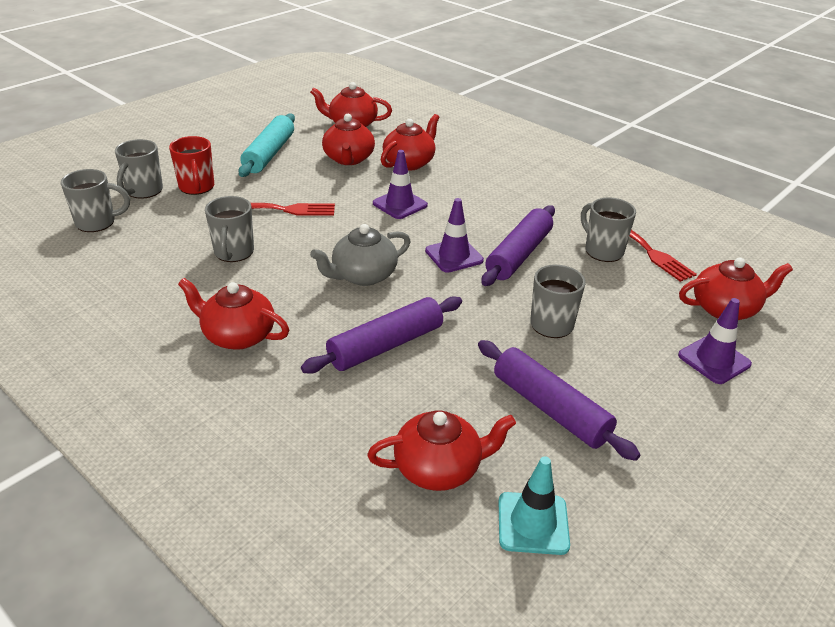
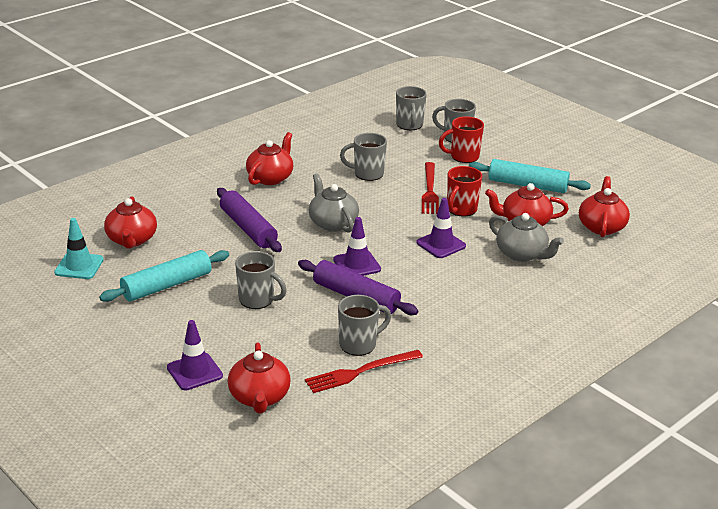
camera: 95 degrees right, 5 degrees down
(324, 191) = (461, 209): none -> red mug
(409, 163) = (522, 254): red teapot -> grey teapot
(550, 408) = (167, 285): purple rolling pin -> turquoise rolling pin

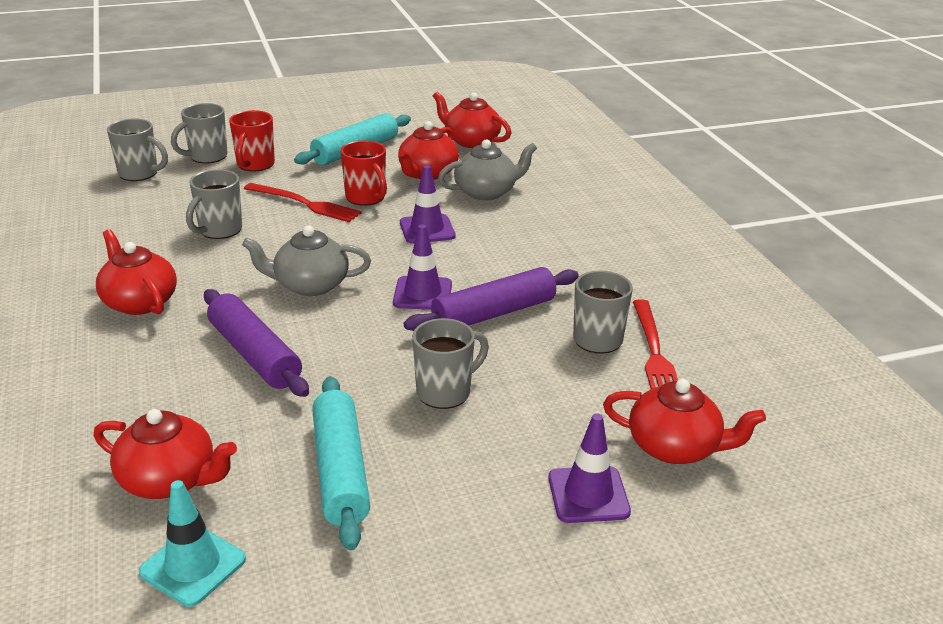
camera: 65 degrees left, 0 degrees up
(248, 228) = (254, 354): purple rolling pin -> purple rolling pin turned 60 degrees clockwise

